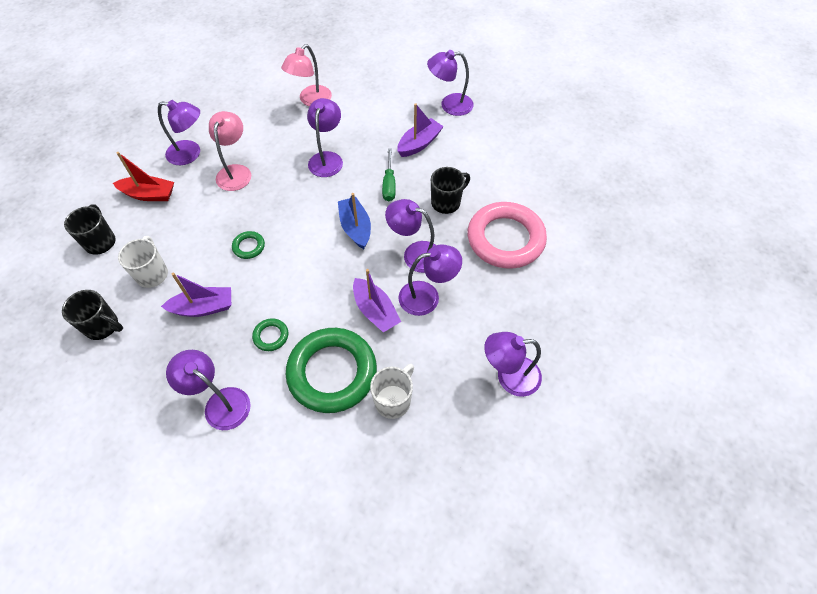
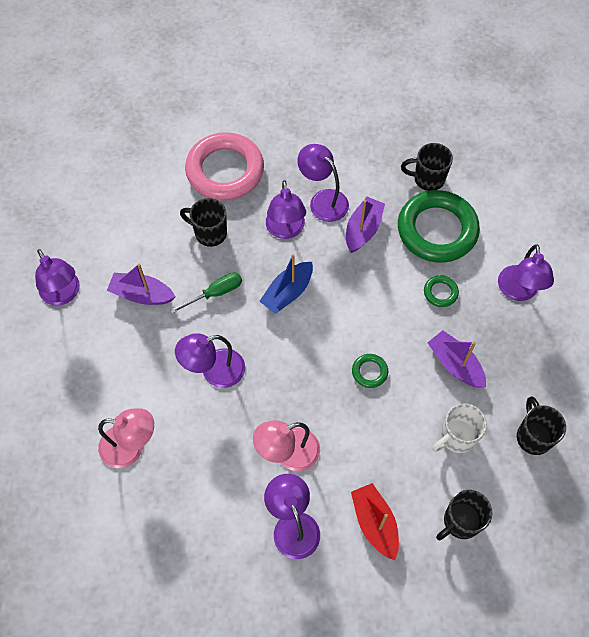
camera: 120 degrees left, 5 degrees up
(393, 400) = (427, 179): white mug -> black mug
(509, 376) = (356, 118): purple lamp -> none

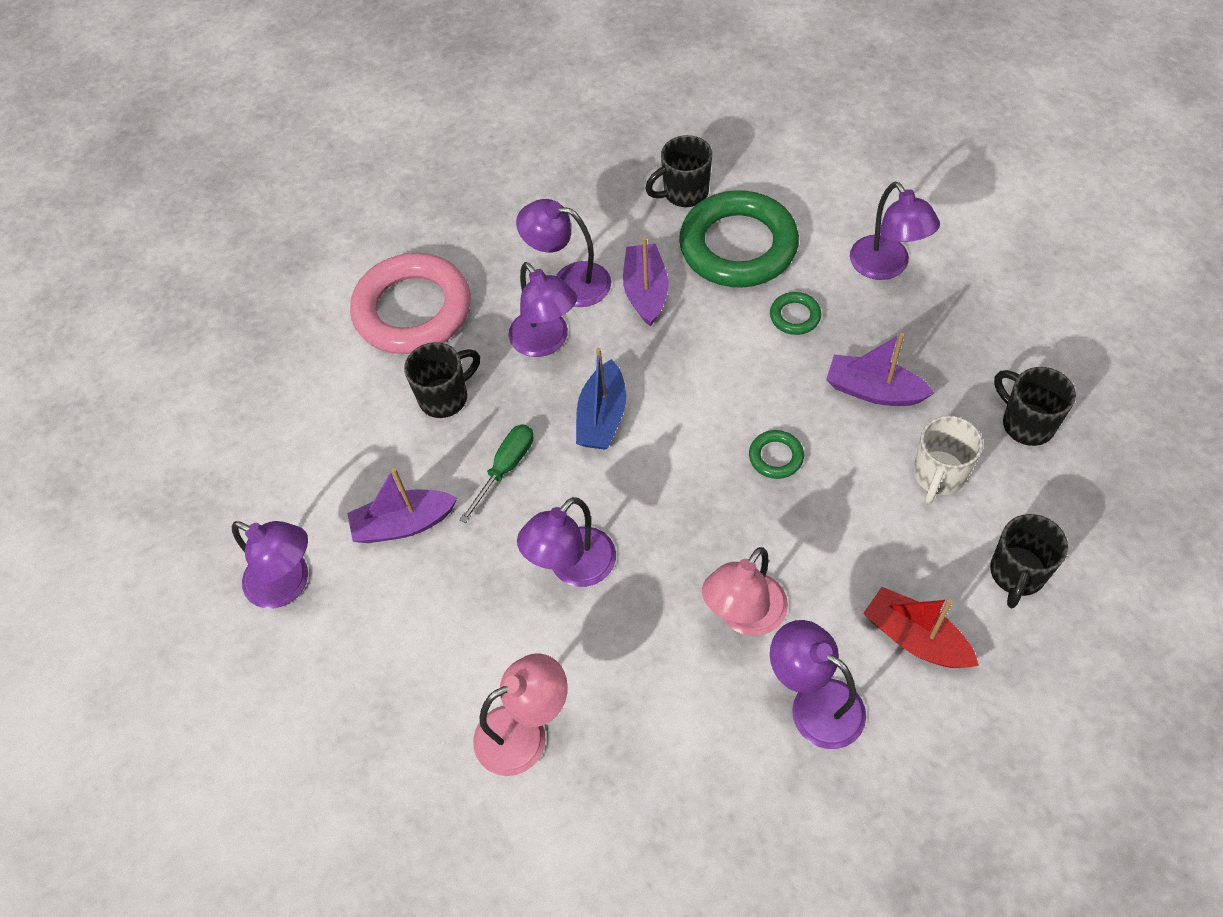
camera: 25 degrees left, 5 degrees down
(209, 233) = (445, 397): black mug -> black mug turned 150 degrees clockwise

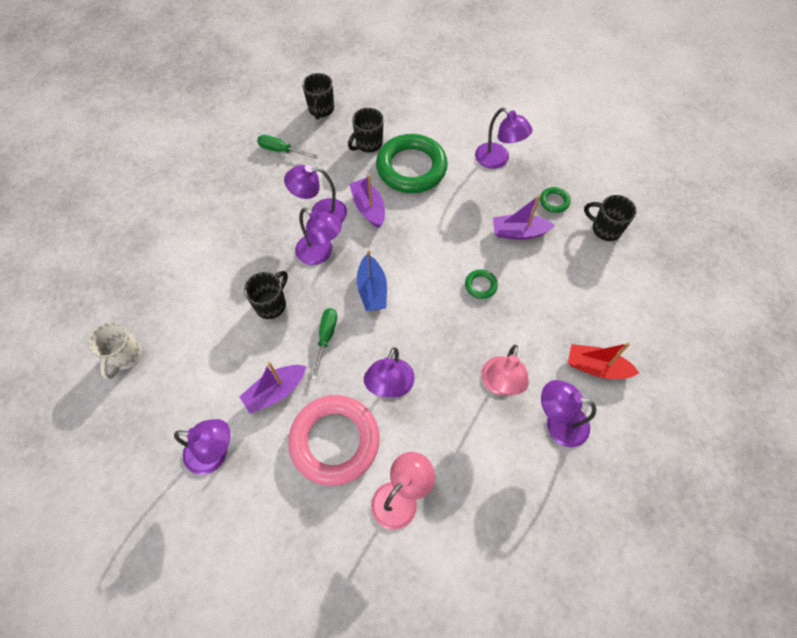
camera: 25 degrees left, 5 degrees up
(413, 310) = (229, 255): pink ring -> pink ring (335, 441)
(547, 173) = (281, 150): none -> green screwdriver
(795, 316) = (459, 201): green ring -> green ring (554, 201)
(938, 476) = (571, 271): white mug -> white mug (125, 356)
(1016, 574) = (633, 314): black mug -> black mug (321, 110)

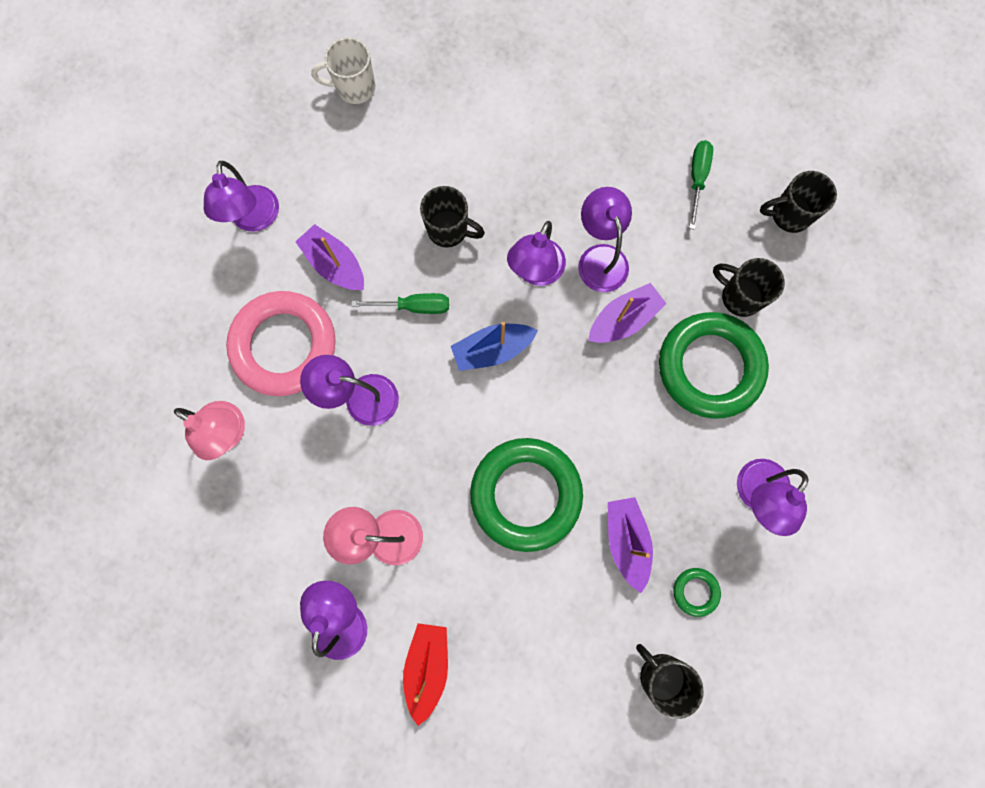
camera: 80 degrees right, 15 degrees up
(480, 285) = (526, 494): green ring -> green ring, size x2.42
(605, 229) = (660, 675): black mug -> black mug turned 60 degrees counterclockwise

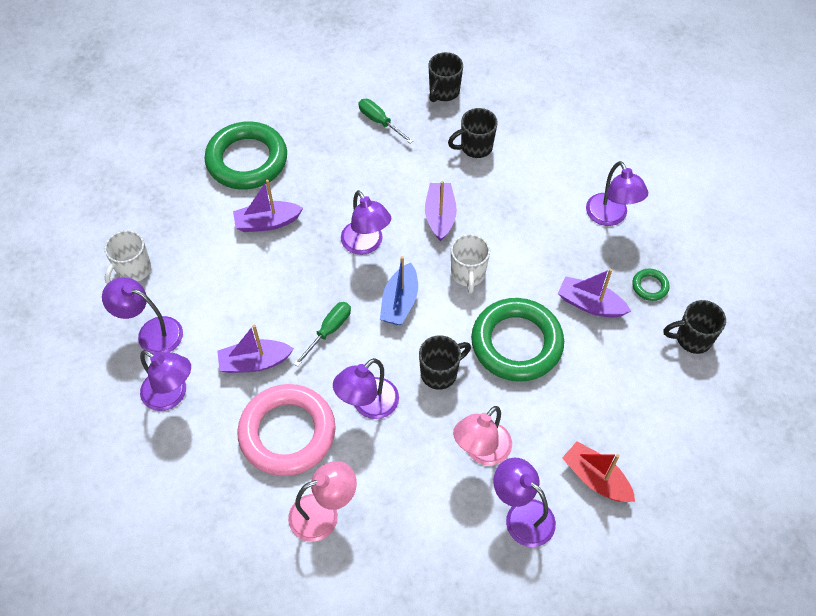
camera: 55 degrees left, 20 degrees down
(449, 230) = (292, 276): black mug -> black mug (440, 373)
(492, 163) = (267, 222): none -> purple boat
(572, 394) = (468, 274): none -> white mug
(600, 257) = (387, 203): purple lamp -> purple lamp (151, 332)
(709, 367) = (508, 190): green ring -> green ring (247, 160)

